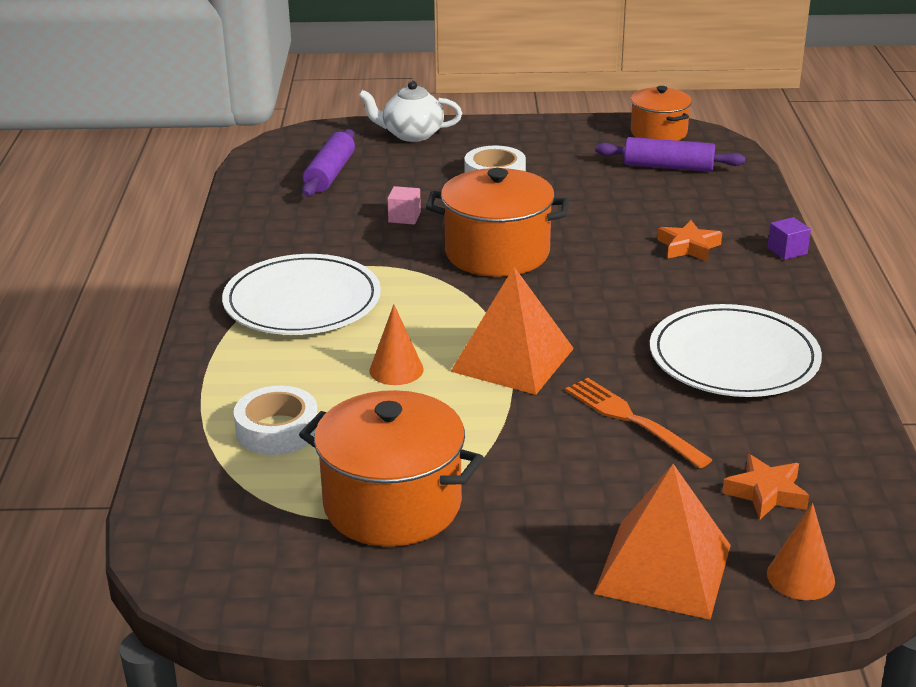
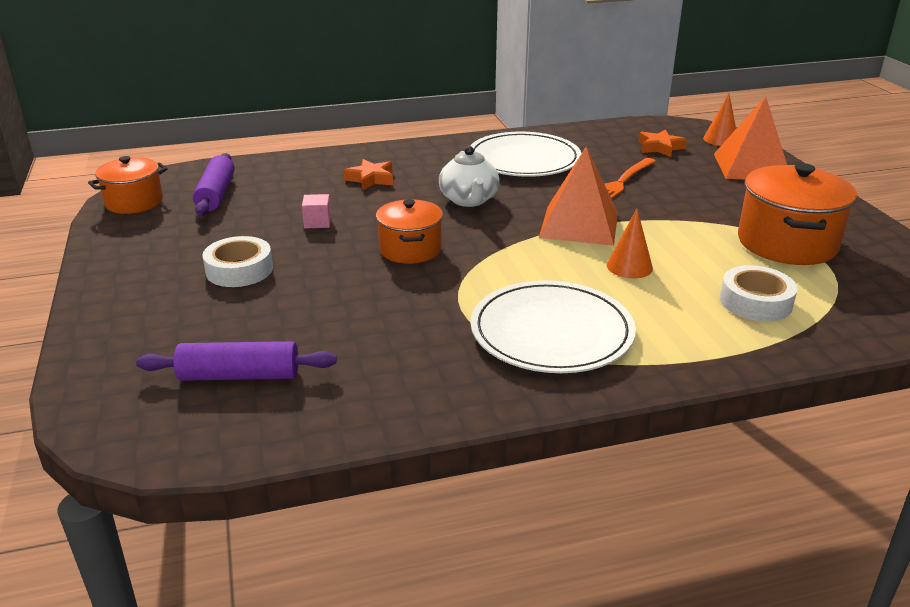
camera: 105 degrees left, 0 degrees up
(404, 217) = (349, 306): pink cube -> pink cube (317, 222)
(411, 134) = (115, 337): white teapot -> white teapot (469, 200)
(497, 253) = (410, 249): orange pot -> orange pot, size x0.63
(787, 251) = (366, 150): purple cube -> none

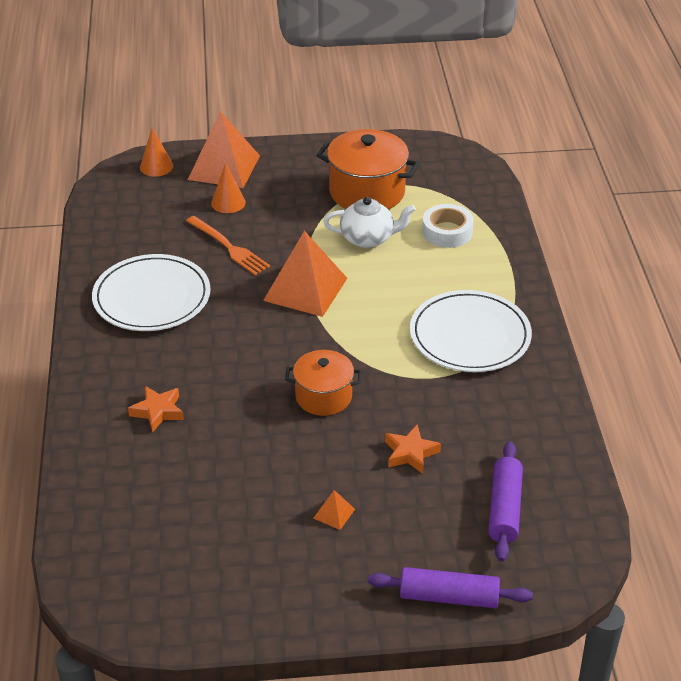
camera: 80 degrees left, 10 degrees up
(134, 202) = (148, 612): orange pot -> none
(216, 194) = (151, 538): purple rolling pin -> purple rolling pin (448, 597)
(239, 270) = (334, 513): white tape -> orange pyramid
(317, 222) = (249, 456): pink cube -> none
(469, 200) = (234, 347): white teapot -> white teapot (368, 238)
(629, 266) = (384, 277): orange cone -> orange cone (228, 202)
(660, 148) = (160, 206): orange star -> orange star (410, 453)

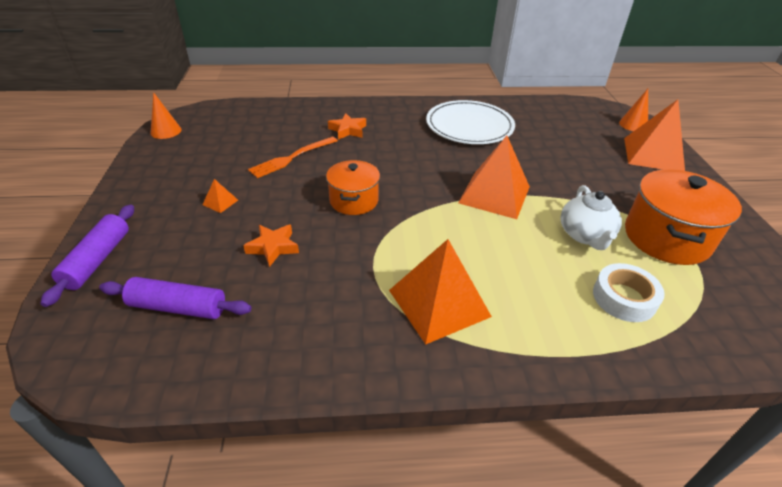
camera: 90 degrees right, 0 degrees up
(228, 202) = (602, 156): orange cone -> orange cone (166, 131)
(229, 247) = (540, 157): orange fork -> orange fork (291, 158)
(470, 335) = (438, 303): white plate -> orange pyramid

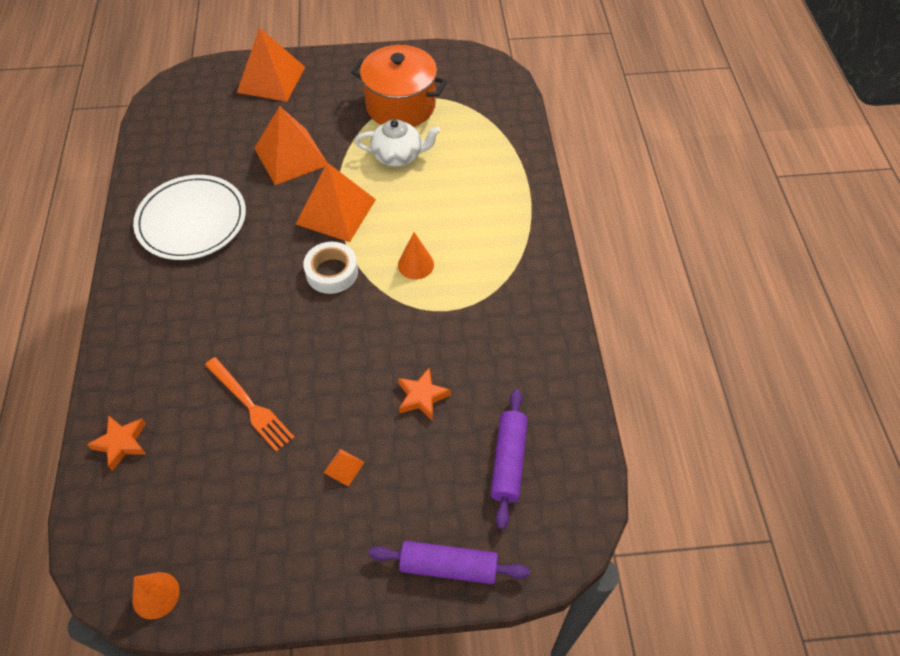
camera: 90 degrees left, 15 degrees up
(348, 130) = (185, 349): orange star -> orange star (121, 443)
(354, 201) = (344, 332): orange pot -> none
(438, 303) = (486, 263): orange pyramid -> orange pyramid (291, 156)
(624, 298) = (472, 148): white tape -> white tape (332, 272)
(633, 125) = (209, 78): orange cone -> orange cone (416, 264)

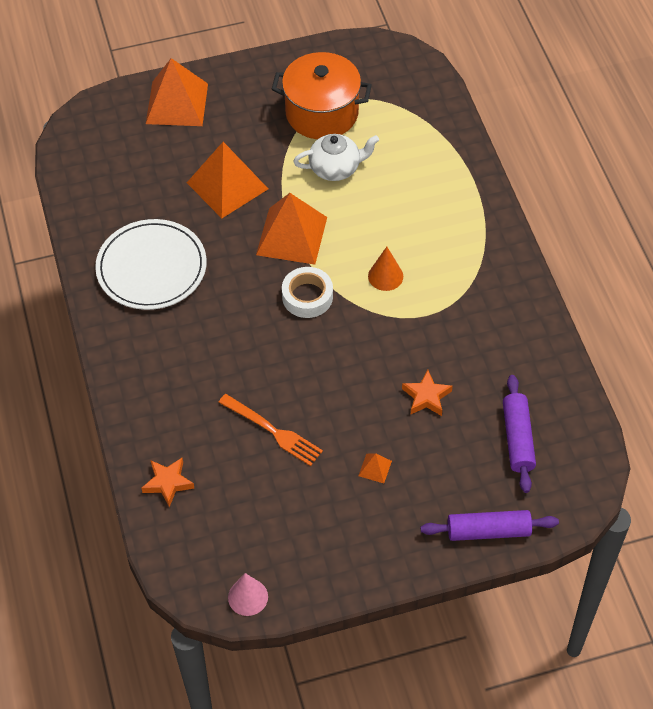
camera: 10 degrees left, 0 degrees up
(155, 595) = (248, 597): orange cone -> pink cone

